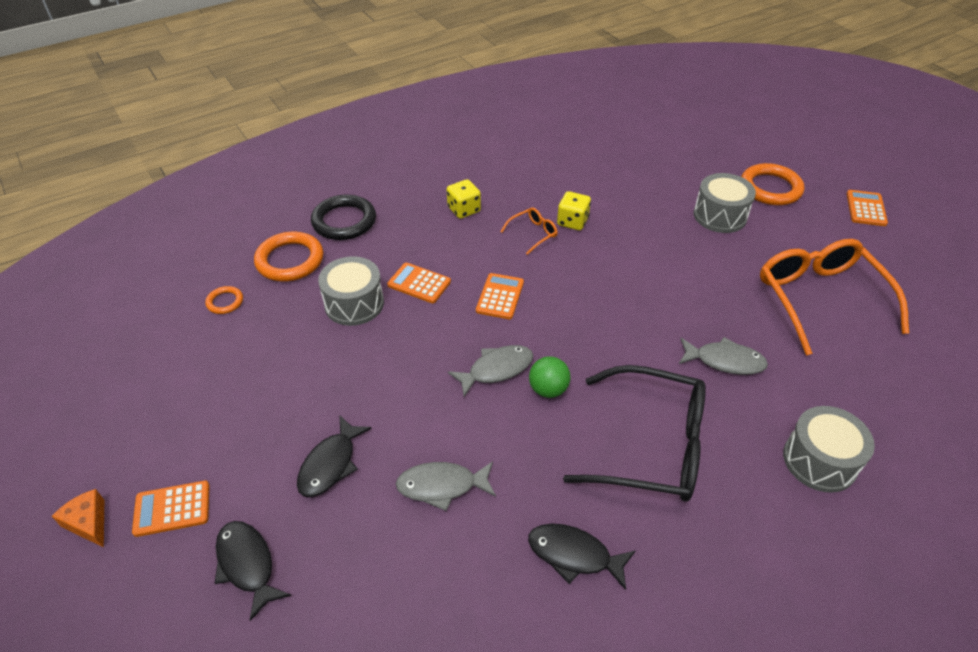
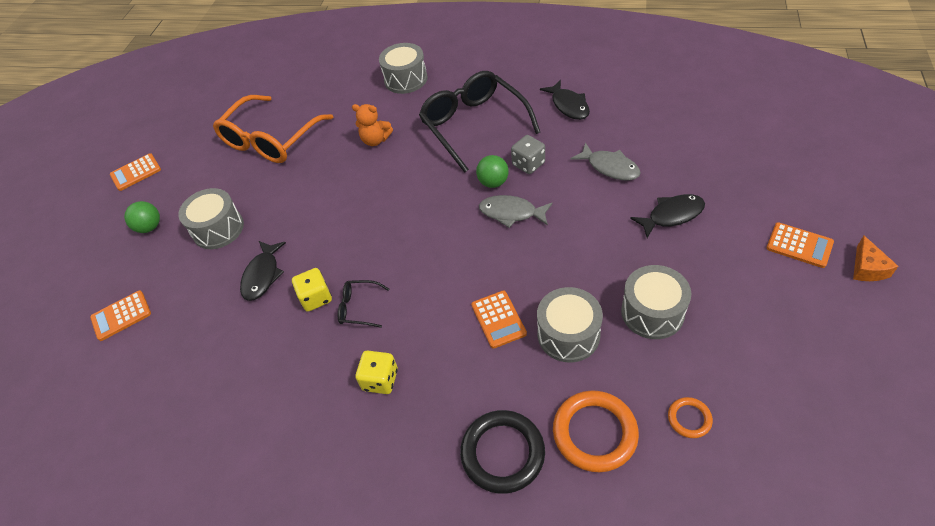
camera: 130 degrees left, 5 degrees up
(247, 564) = (756, 188): black fish -> black fish (262, 275)
(294, 357) = (652, 312): none -> grey drum
(500, 296) = (450, 265): orange calculator -> orange calculator (121, 316)
(533, 233) = (359, 307): orange glasses -> black glasses
(535, 433) = (528, 164): none -> grey dice
(725, 361) = (375, 140): grey fish -> orange teddy bear
(770, 188) = (150, 227): orange ring -> green ball

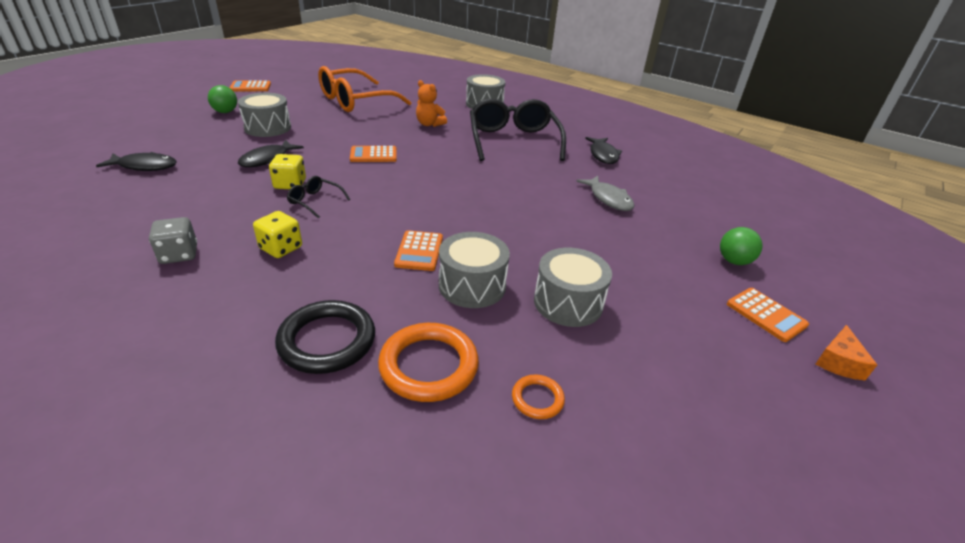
camera: 15 degrees right, 15 degrees down
(121, 316) = (150, 144): orange calculator -> orange calculator (373, 155)
(493, 182) = (498, 174): green ball -> green ball (734, 261)
(511, 213) = (496, 195): grey fish -> none
(528, 164) = (538, 174): grey dice -> grey dice (179, 254)
(672, 215) = (643, 247): black fish -> black fish (145, 166)

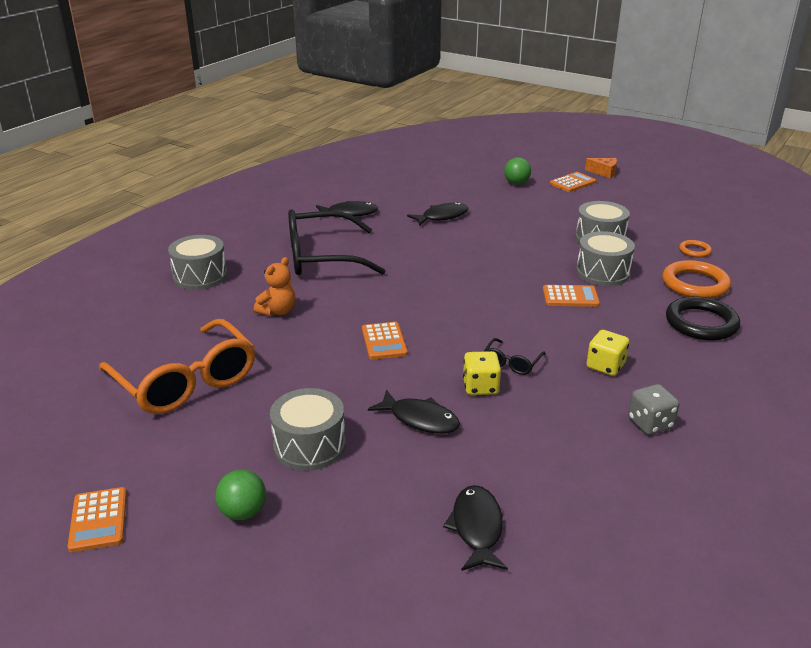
camera: 90 degrees left, 5 degrees down
(609, 199) = (442, 217): grey fish -> black fish

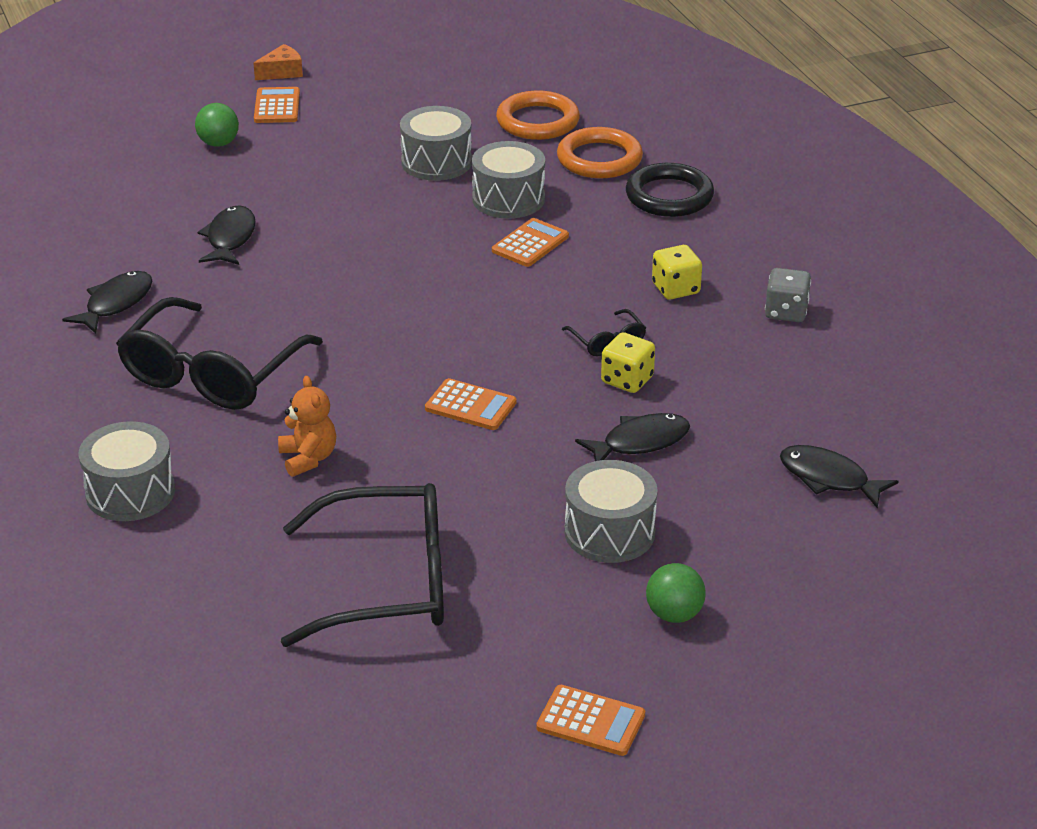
camera: 55 degrees left, 5 degrees up
(186, 381) = (387, 583): orange glasses -> black glasses
(694, 251) = (537, 121): orange ring -> orange ring, size x1.96

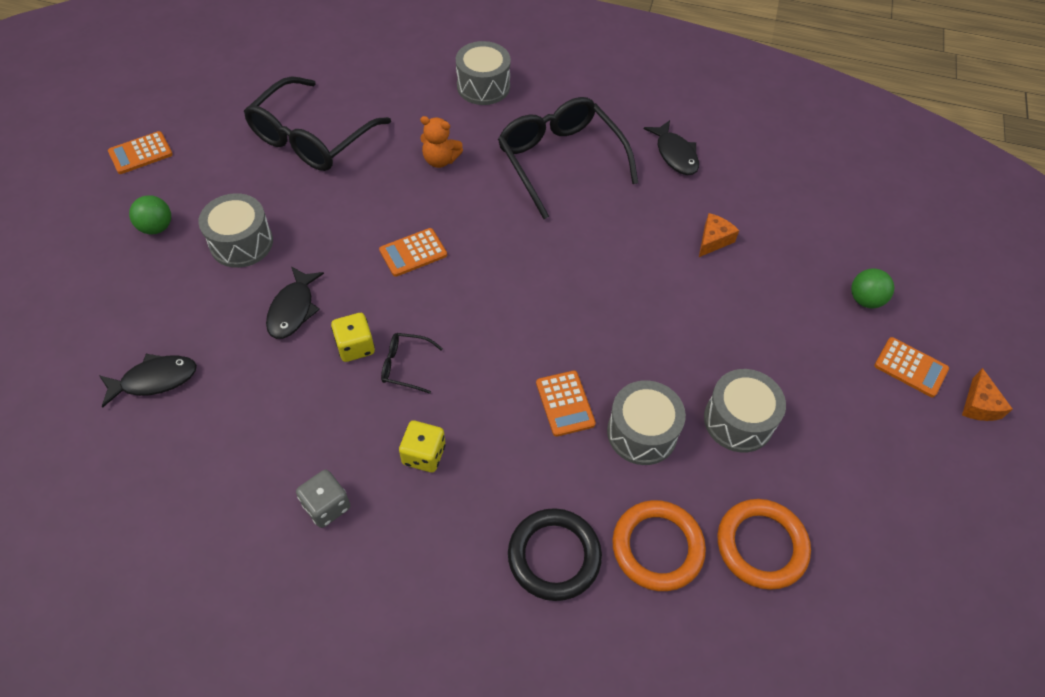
camera: 125 degrees right, 20 degrees up
(230, 238) = (713, 240): black fish -> orange cheese

